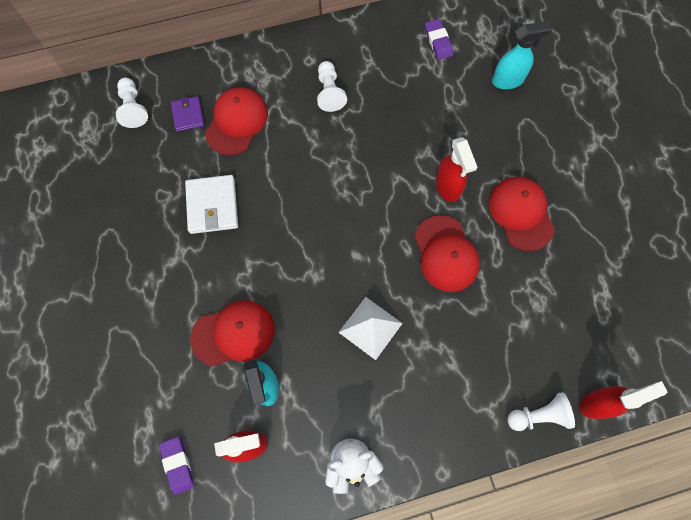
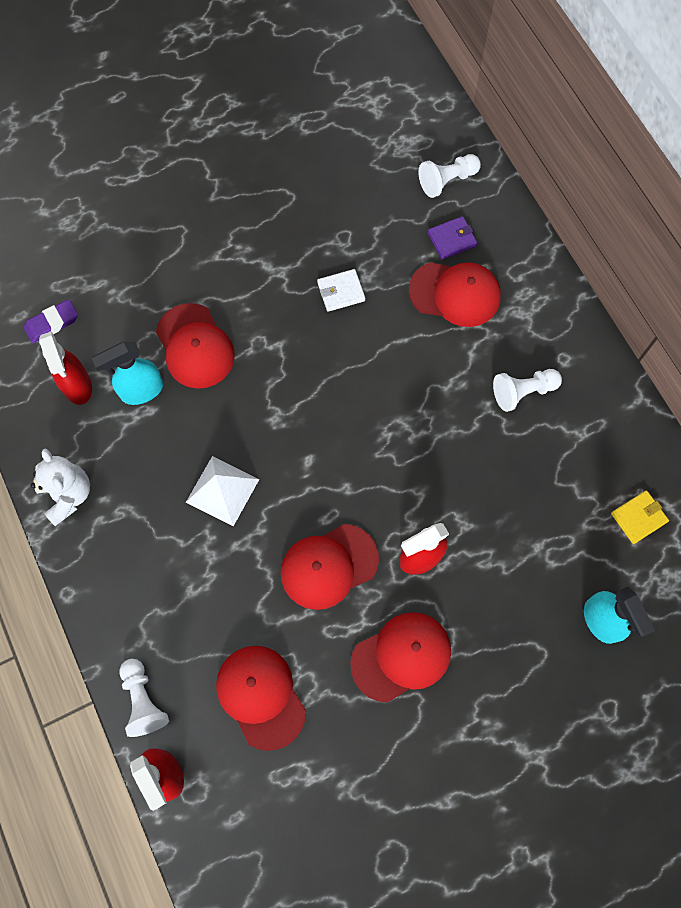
camera: 80 degrees right, 0 degrees up
(212, 206) = (341, 291): white wallet -> white wallet, size x0.62
(438, 41) = (638, 518): purple eraser -> yellow wallet
(542, 320) = (261, 696): none -> red cap

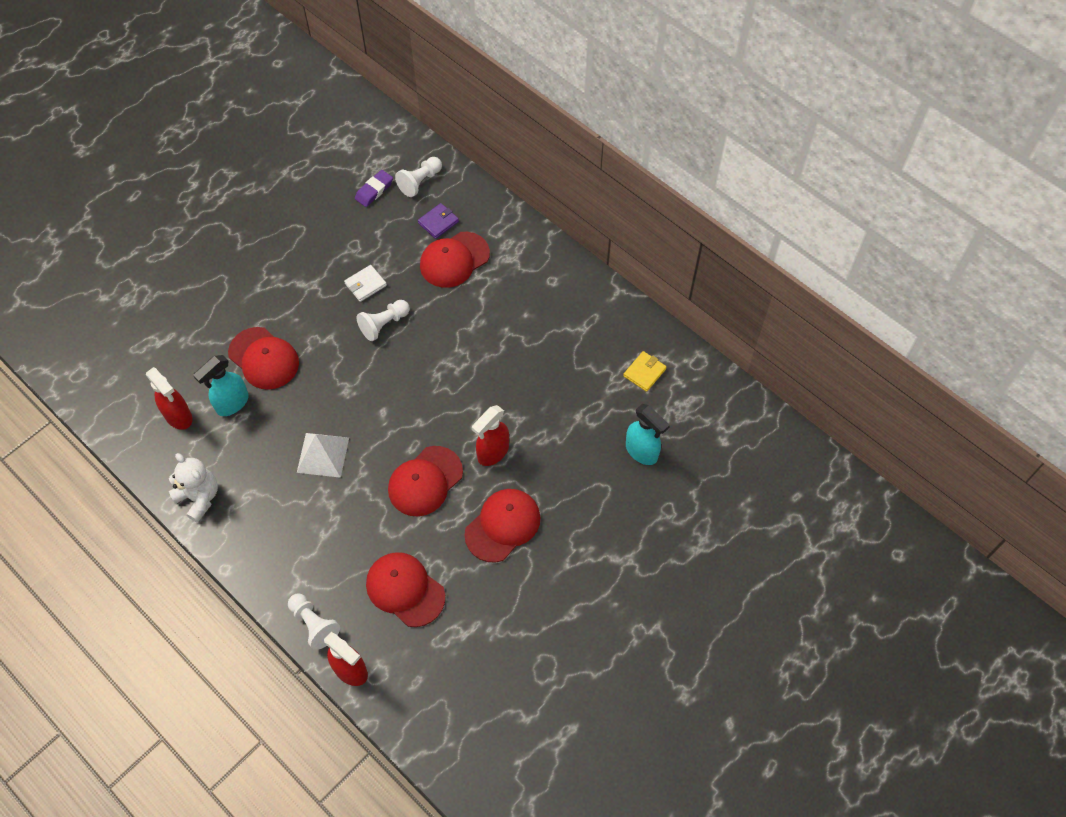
camera: 20 degrees left, 10 degrees down
(52, 323) = (141, 377): purple eraser -> purple eraser (374, 190)
(455, 294) = (454, 260): red cap -> red cap turned 150 degrees clockwise
(523, 392) = (529, 313): white pawn -> white pawn (384, 324)

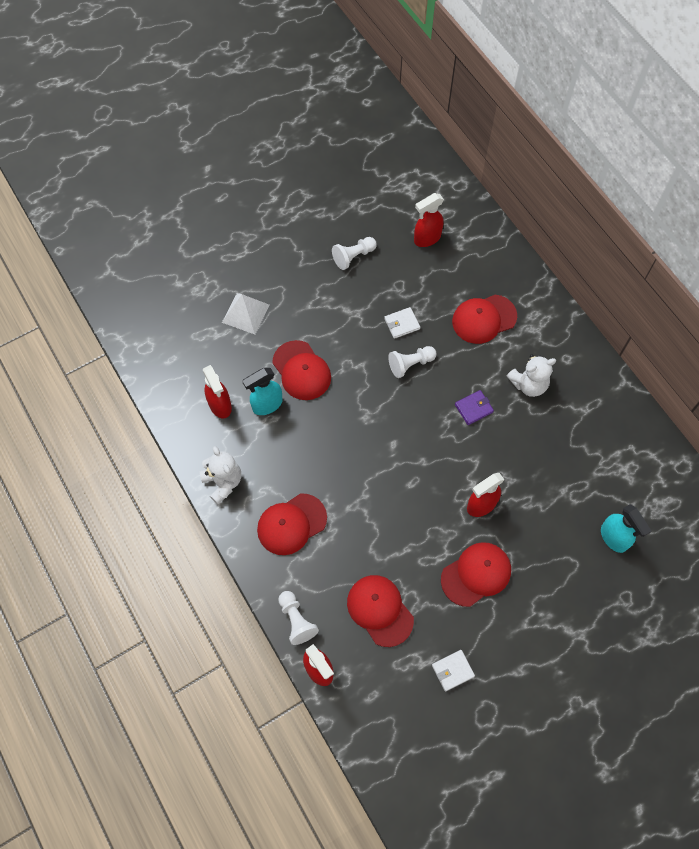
camera: 15 degrees right, 5 degrees up
(323, 455) = (334, 470): white pyramid -> white pyramid (245, 313)
(374, 190) = (427, 238): purple eraser -> red spray bottle
(420, 182) = (468, 239): white pawn -> white pawn (353, 256)
(425, 481) = (417, 516): red cap -> red cap (291, 524)
(438, 222) = (477, 281): purple wallet -> purple wallet (473, 408)
(499, 632) = (452, 670): none -> white wallet
(517, 316) = (528, 384): none -> white teddy bear
(644, 372) = (632, 464): yellow wallet -> none

